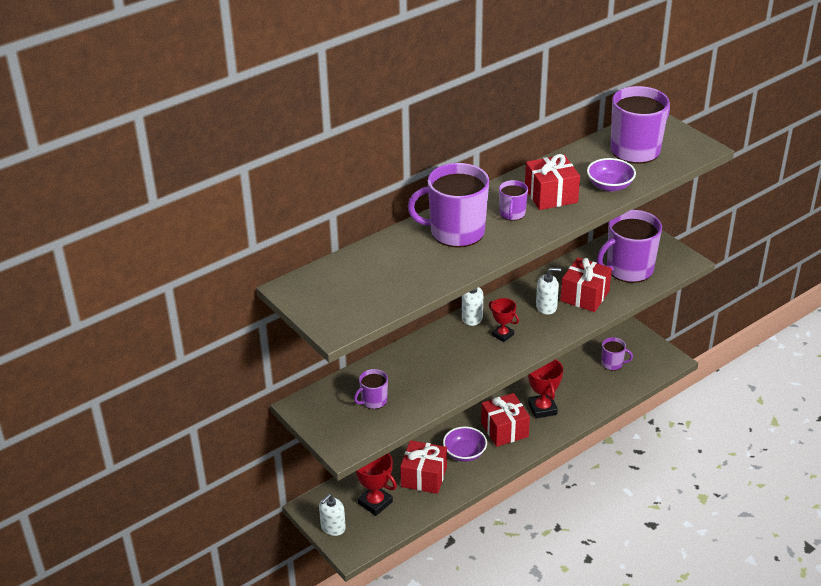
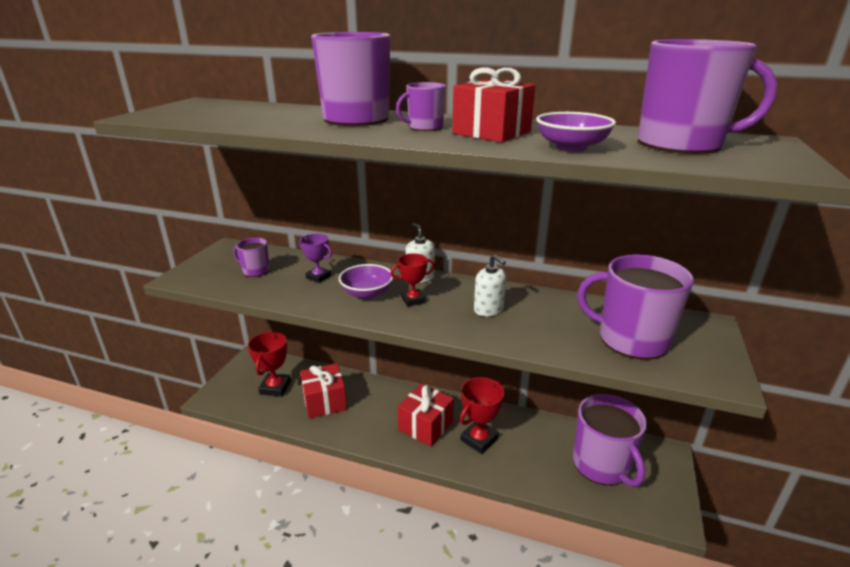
camera: 55 degrees right, 10 degrees down
(333, 527) = (234, 378): white soap dispenser -> none
(420, 369) = (318, 277): none -> purple trophy
(464, 453) = (373, 413): purple bowl -> purple bowl (367, 293)
(502, 335) = (413, 300): red trophy -> red trophy turned 60 degrees clockwise
(585, 296) = (539, 326): red gift -> none
(612, 363) = (602, 465): purple mug -> purple mug, size x2.04

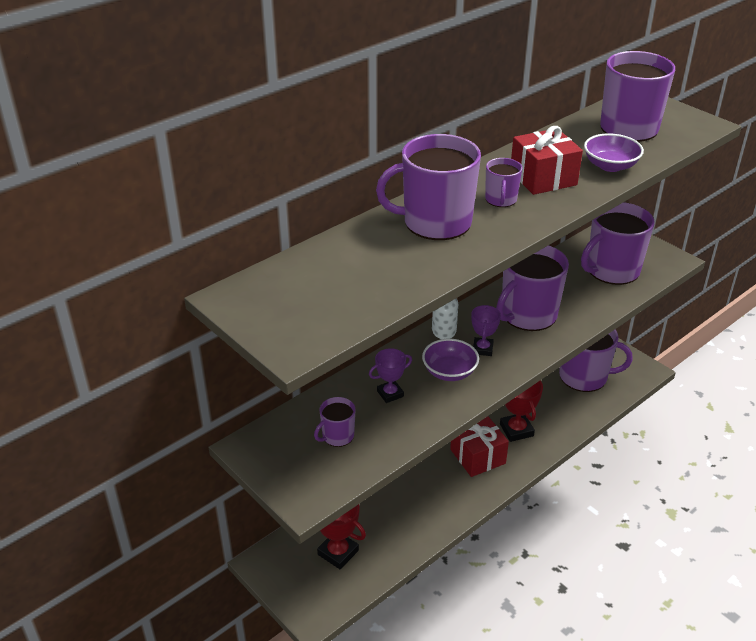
camera: 60 degrees left, 10 degrees up
(324, 401) = (392, 517): red gift -> none
(413, 300) = (482, 349): red trophy -> purple trophy
(488, 309) = (528, 315): white soap dispenser -> purple mug

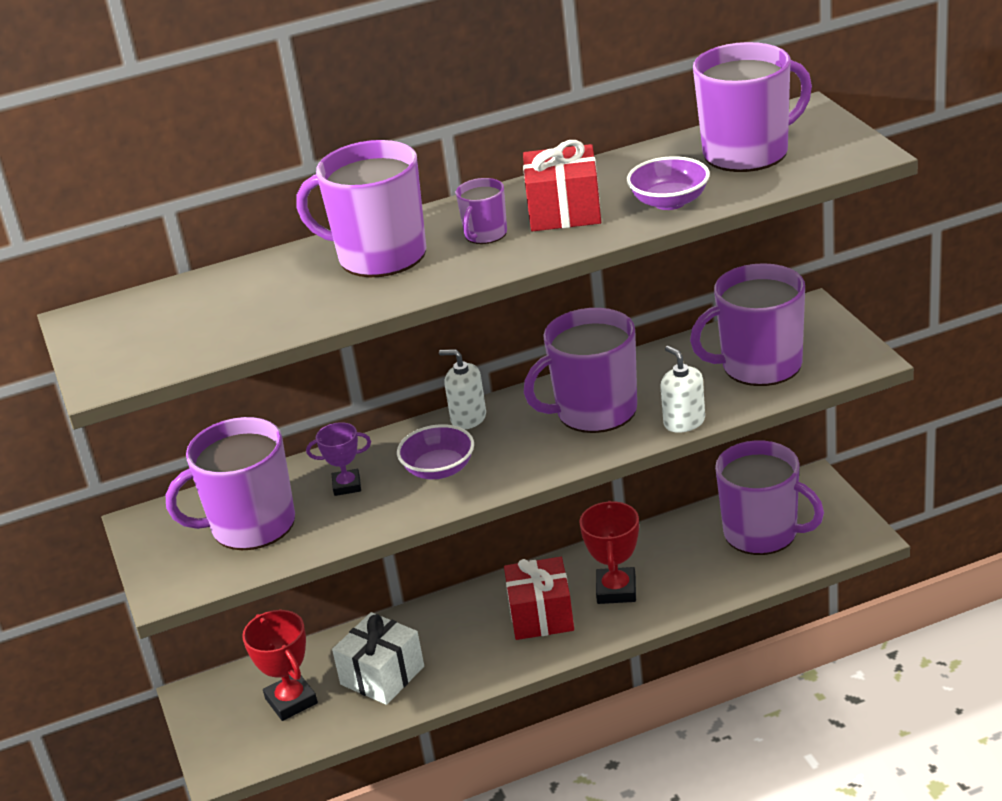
camera: 25 degrees right, 5 degrees down
(337, 436) = (251, 525): purple mug -> purple mug, size x2.04
(393, 520) = (382, 675): none -> white gift
(482, 349) = (502, 447): purple trophy -> none
(592, 315) = (684, 422): none -> white soap dispenser

